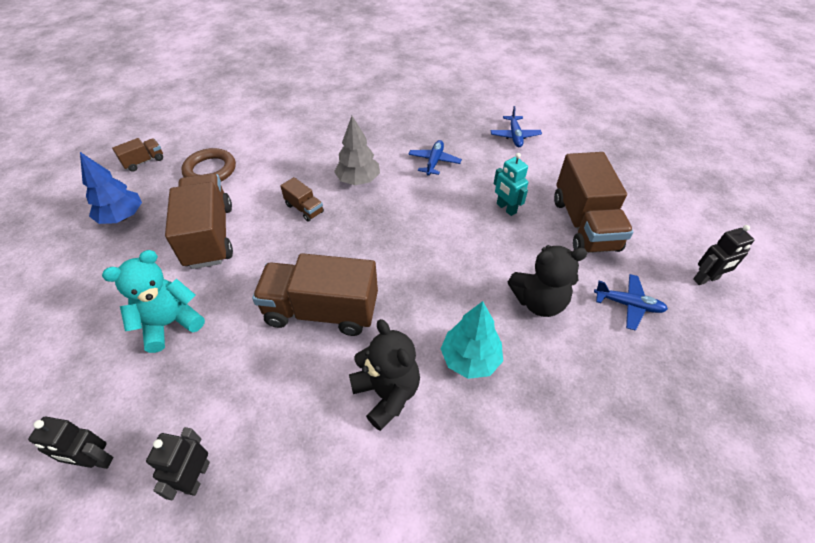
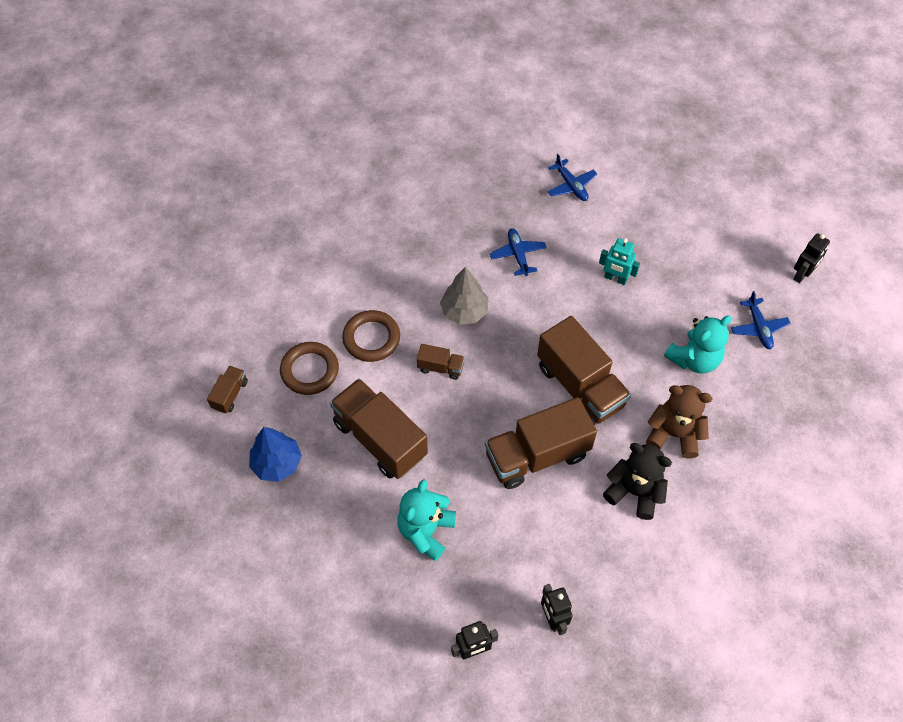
camera: 30 degrees left, 10 degrees up
(273, 169) = (371, 338): none -> brown ring
(470, 359) = (674, 434): turquoise tree -> brown teddy bear
(539, 301) = (694, 359): black teddy bear -> turquoise teddy bear
(584, 224) = (688, 264): brown truck -> brown truck (580, 386)
(628, 305) = (758, 327): blue plane -> blue plane turned 90 degrees clockwise

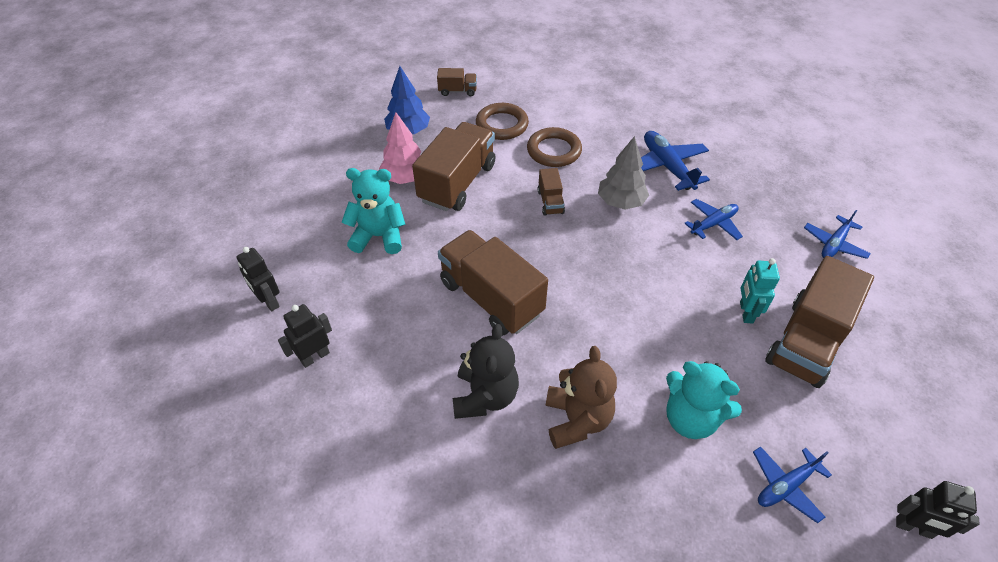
camera: 70 degrees right, 10 degrees down
(351, 485) = (405, 178): none -> pink tree
(435, 256) = (667, 167): none -> blue plane
(580, 386) = (591, 314): brown truck -> brown truck (806, 342)

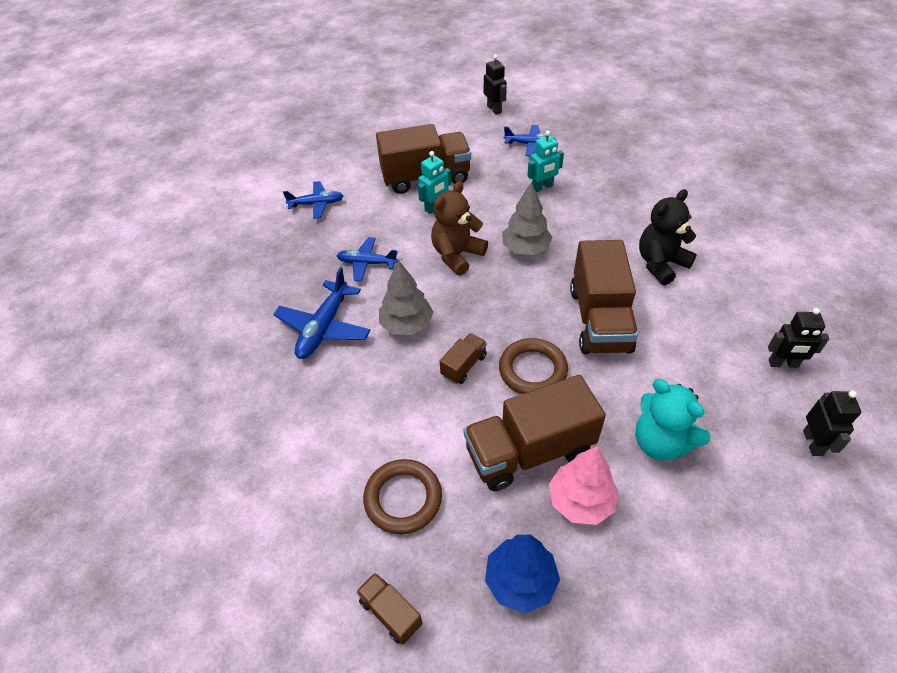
camera: 135 degrees left, 0 degrees up
(554, 151) = (393, 418): brown ring -> brown ring (532, 370)
(577, 420) = (611, 221): brown teddy bear -> brown teddy bear (457, 255)
(618, 325) = (525, 248): none -> grey tree
(690, 418) = (542, 187): turquoise teddy bear -> turquoise robot

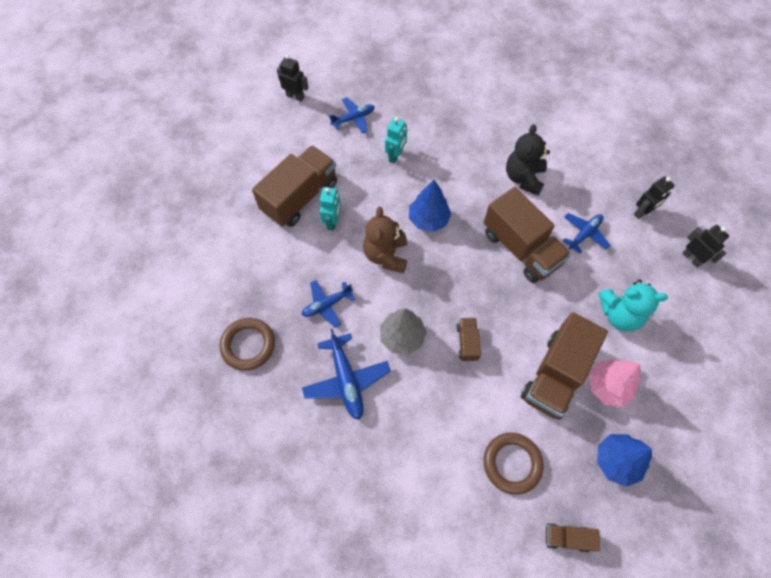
camera: 40 degrees left, 15 degrees up
(317, 204) = (234, 276): blue plane -> blue plane (584, 234)
(525, 248) = (428, 219): grey tree -> blue tree
(532, 370) = (511, 315): brown ring -> brown ring (248, 345)

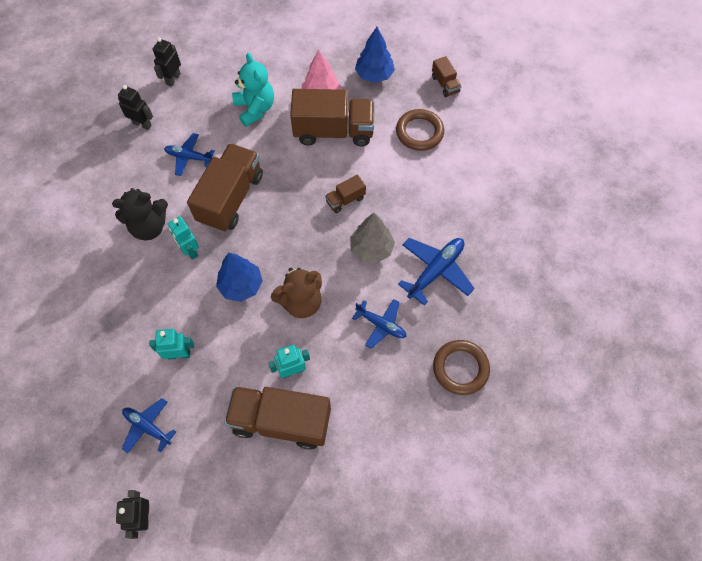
camera: 120 degrees left, 0 degrees up
(483, 197) = (190, 250): none -> turquoise robot

